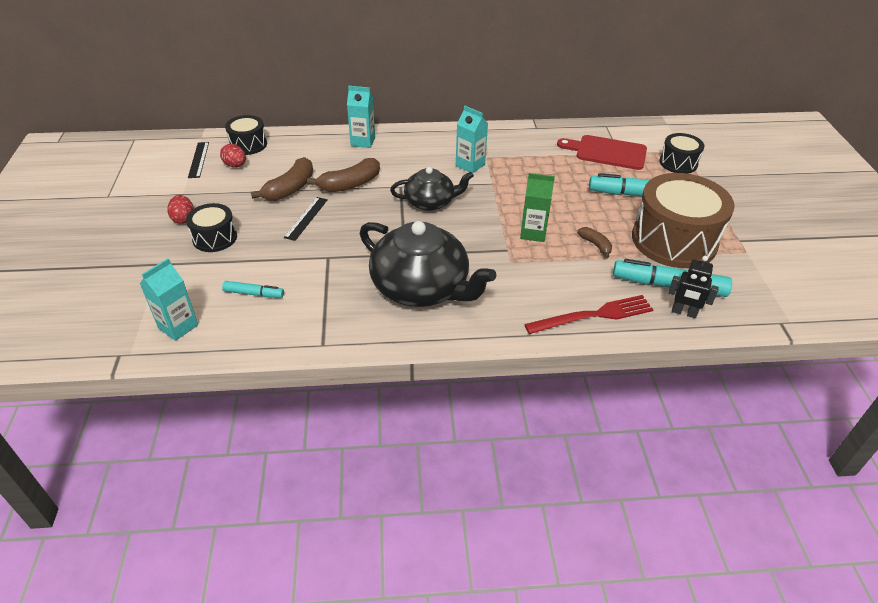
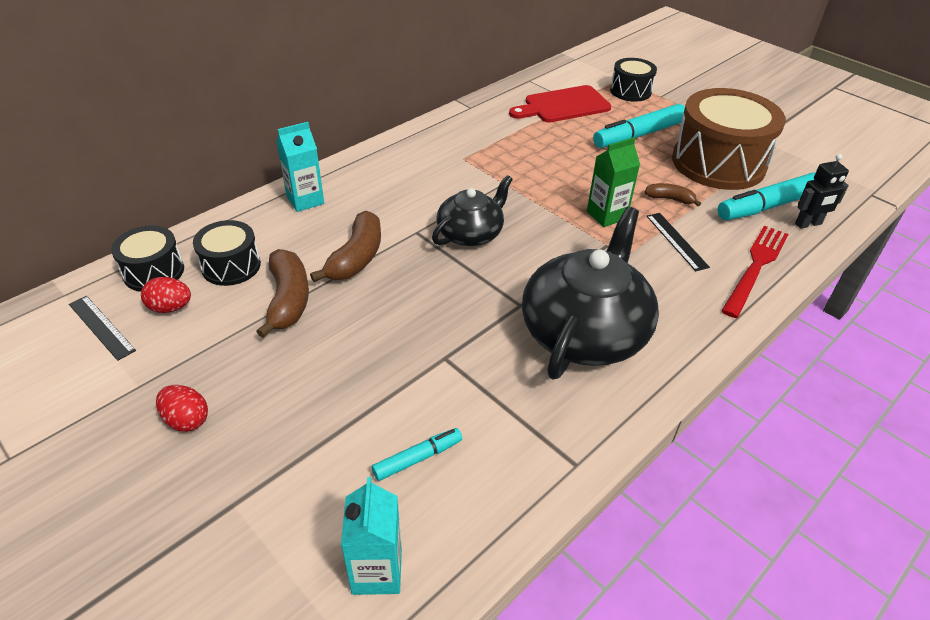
camera: 40 degrees left, 0 degrees up
(215, 238) = (268, 419): black drum -> black drum (231, 266)
(306, 218) = (357, 325): black ruler -> black ruler (676, 241)
(421, 287) = (585, 331): black teapot -> black teapot turned 60 degrees counterclockwise
(470, 165) = (458, 174): turquoise carton -> none

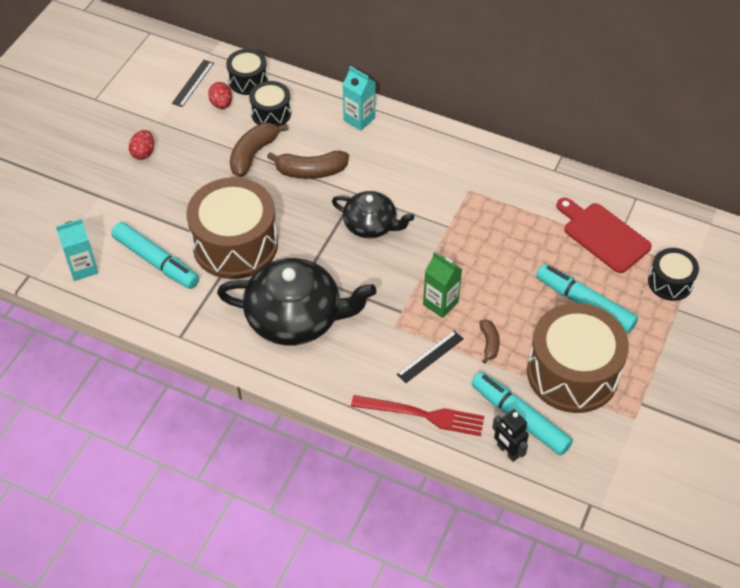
camera: 70 degrees right, 10 degrees up
(288, 300) = (253, 154): brown banana -> brown banana turned 150 degrees clockwise
(417, 458) = (156, 261): turquoise marker -> turquoise marker, size x1.87
(435, 358) = (235, 244): none -> brown drum

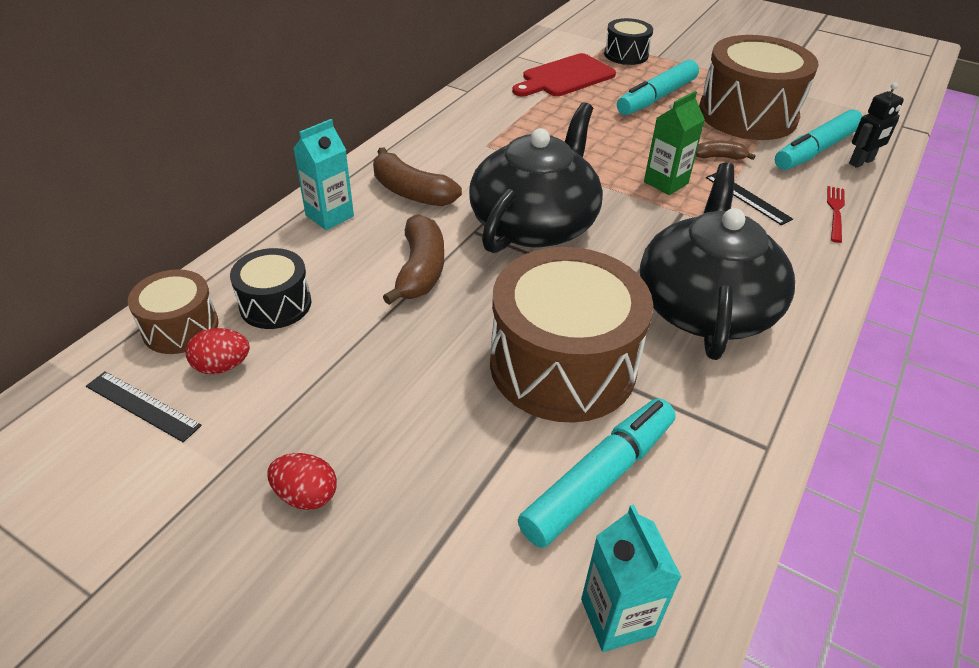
camera: 85 degrees left, 10 degrees down
(248, 80) = (180, 327): black drum -> brown drum
(253, 154) = (363, 331): brown banana -> brown banana (411, 192)
(371, 225) = (534, 223): black teapot -> black teapot, size x1.70
(422, 415) = (835, 212): red fork -> red fork, size x0.60

